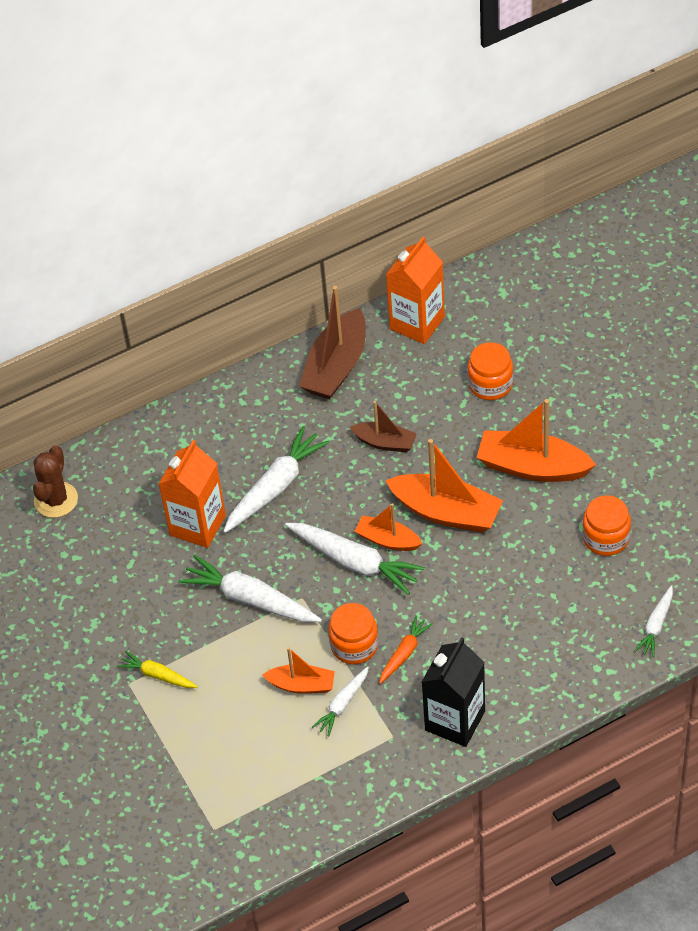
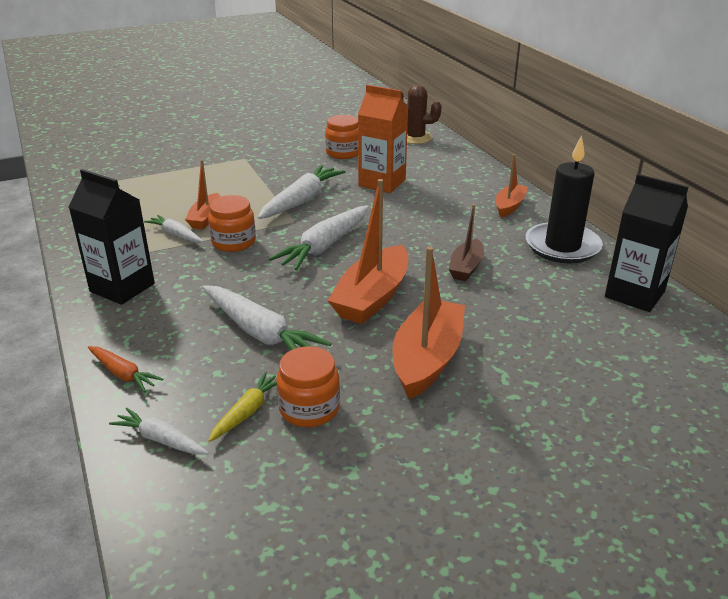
camera: 90 degrees right, 20 degrees down
(157, 675) = (246, 167): yellow carrot -> yellow carrot (247, 412)
(275, 487) = (417, 214): white carrot -> white carrot (261, 333)
(336, 367) = (562, 246): brown boat -> black candle
(387, 540) = (345, 263): orange boat -> orange boat (509, 206)
(404, 653) = (212, 265): orange carrot -> orange carrot (123, 374)
(417, 323) = (634, 294): orange carton -> black carton
(490, 384) = (552, 337): orange jar -> orange jar (343, 153)

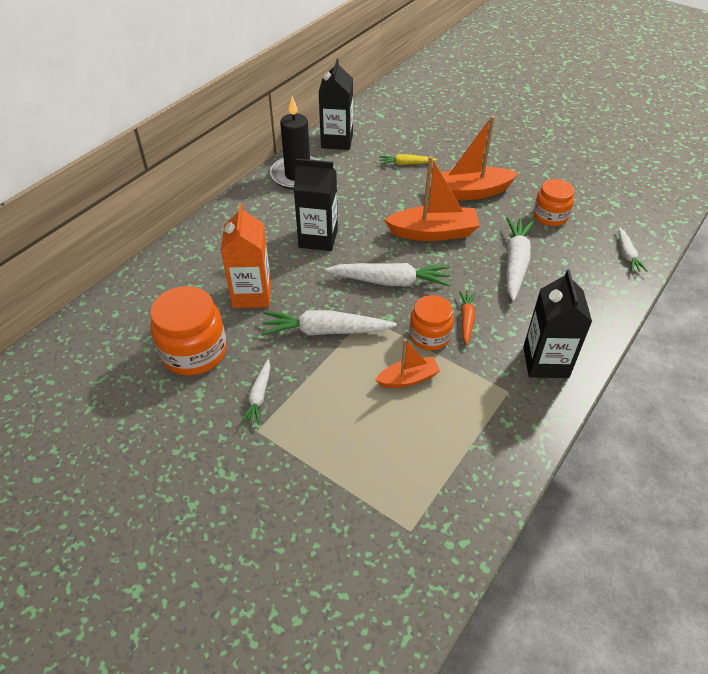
camera: 120 degrees left, 15 degrees up
(123, 374) = (610, 299): orange carrot -> orange carrot (466, 319)
(175, 234) = (451, 382): white carrot -> white carrot (259, 396)
(247, 412) = (576, 235): yellow carrot -> yellow carrot (406, 164)
(343, 153) = (194, 352): orange jar -> orange jar, size x1.56
(415, 138) = (121, 312): brown cactus -> none
(430, 228) = (318, 238): none -> black carton
(466, 267) = (361, 206): brown boat -> none
(509, 206) = (249, 211): orange boat -> none

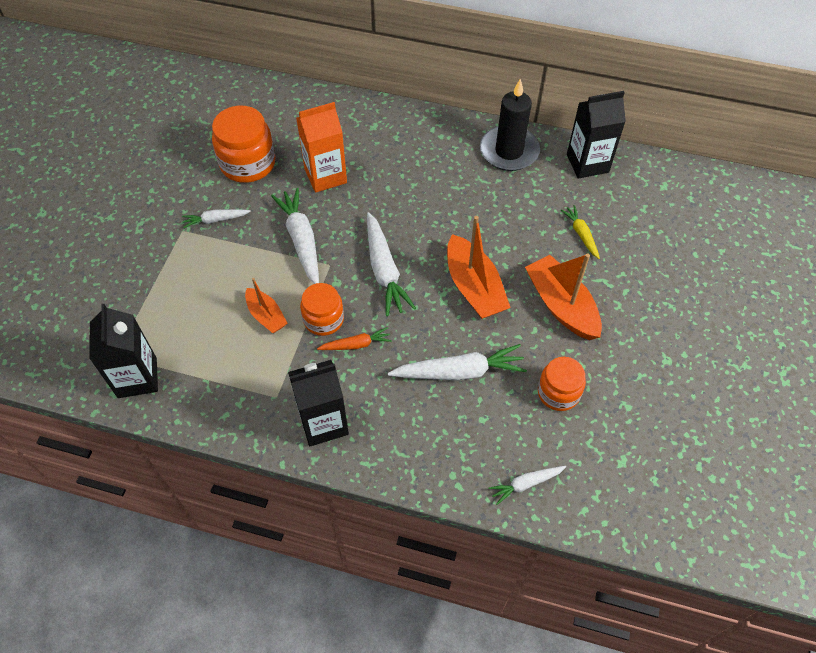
camera: 70 degrees right, 10 degrees up
(318, 238) = (420, 197): black carton -> black carton (137, 377)

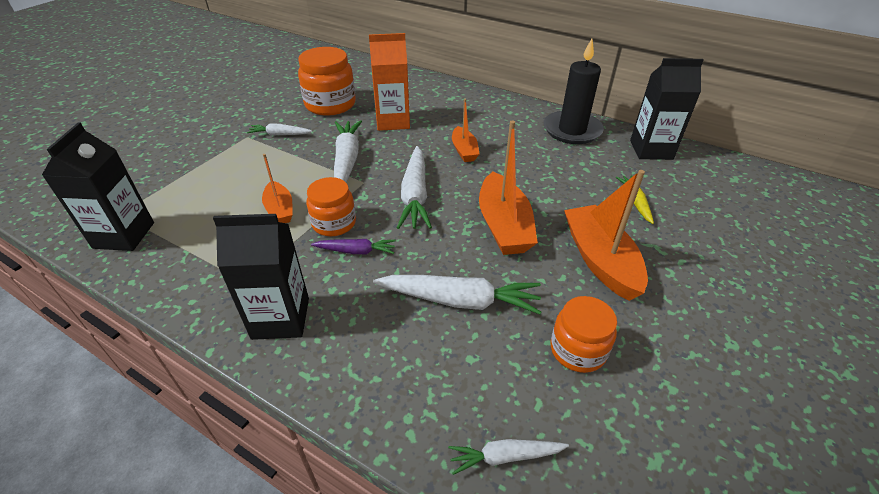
camera: 15 degrees right, 15 degrees down
(356, 344) = (356, 251): orange carrot -> purple carrot
(411, 202) = (464, 150): none -> orange boat

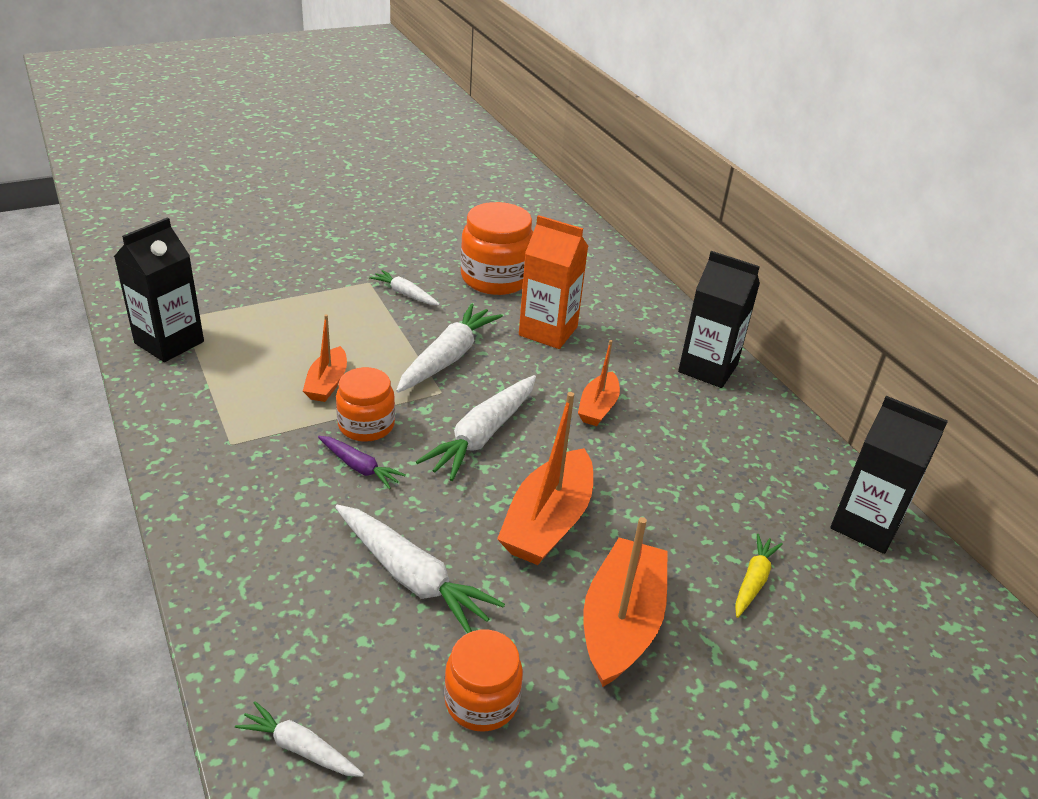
camera: 30 degrees right, 5 degrees down
(281, 318) = (229, 497): black carton -> black carton (708, 368)
(572, 130) = (776, 445): black candle -> none

